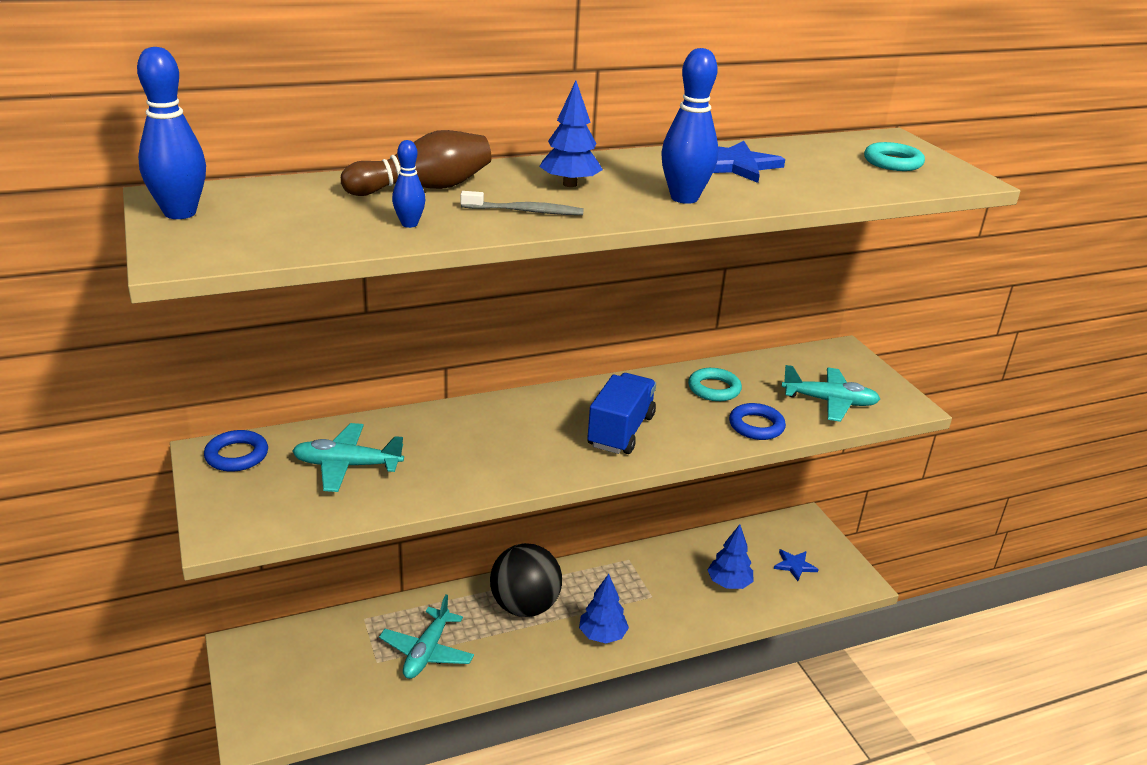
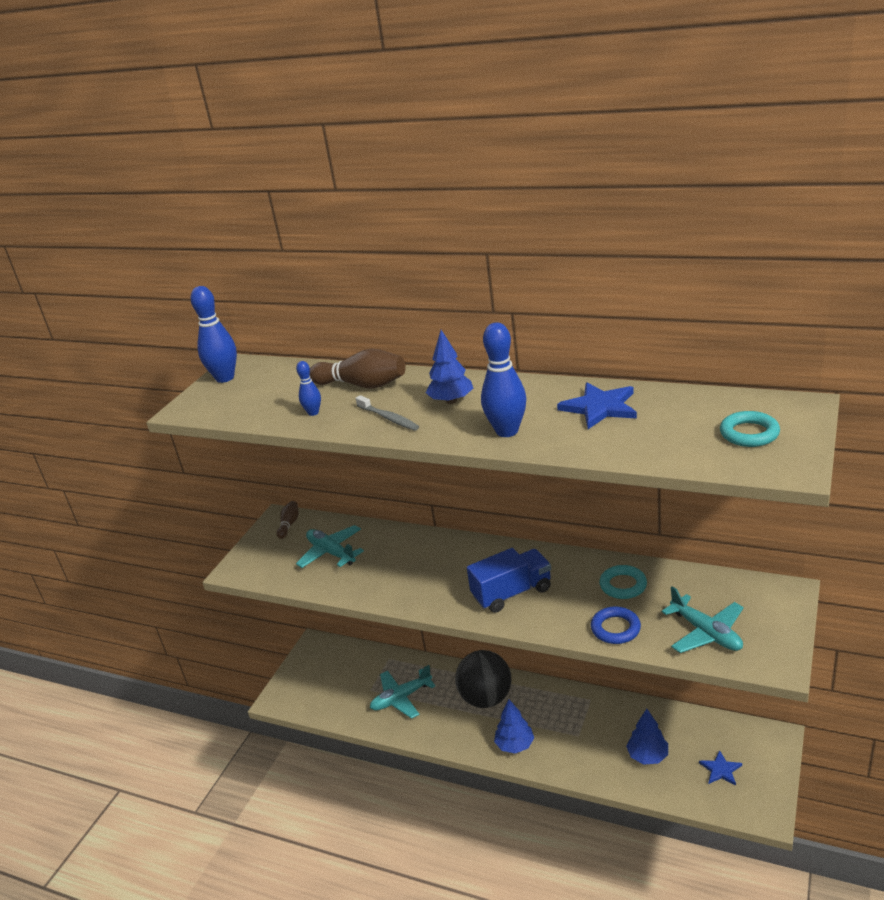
camera: 50 degrees right, 0 degrees up
(237, 455) = (289, 524): blue ring -> brown bowling pin

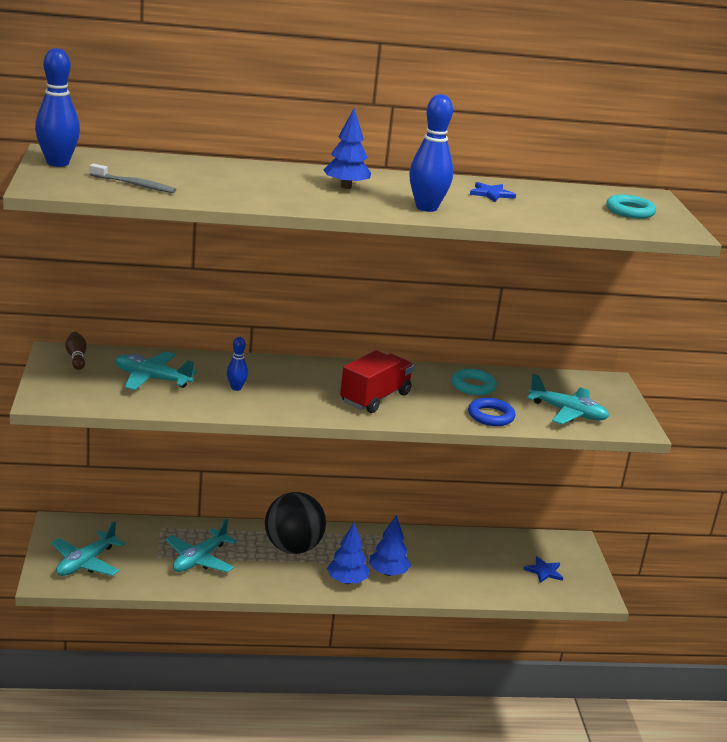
camera: 35 degrees left, 5 degrees down
(313, 413) = (207, 192): blue bowling pin -> blue bowling pin (236, 388)
(313, 687) = (86, 563): none -> turquoise plane
(362, 385) = (235, 173): brown bowling pin -> none
(388, 418) = (297, 197): grey toothbrush -> grey toothbrush (134, 185)
(512, 593) = (375, 398): blue truck -> red truck
(600, 407) = (491, 194): blue star -> blue star, size x0.61
(648, 756) = (476, 571): blue tree -> blue tree (388, 573)

